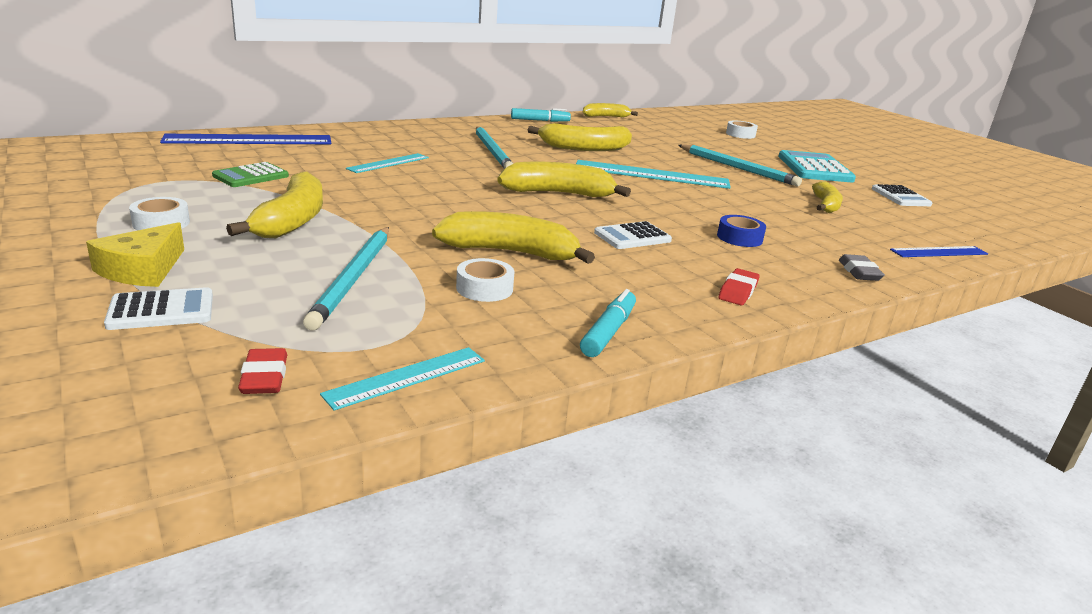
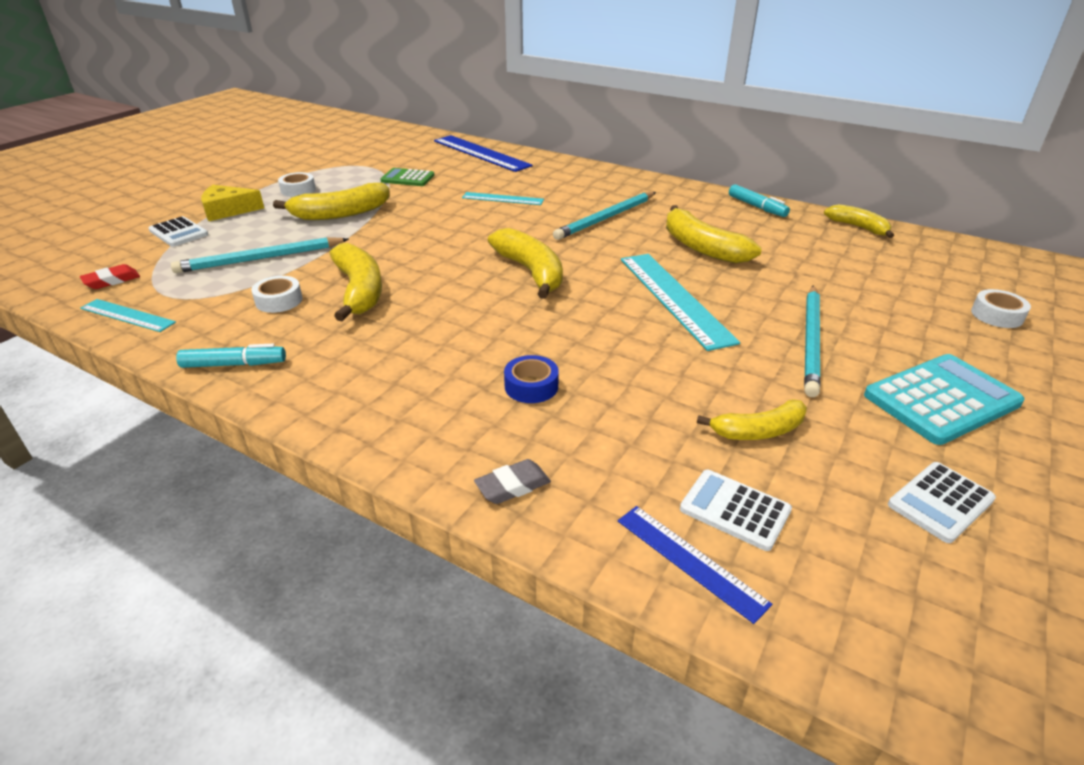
camera: 65 degrees right, 10 degrees up
(632, 237) = (458, 329): white calculator -> white calculator (735, 510)
(738, 292) = (371, 410): red eraser -> none

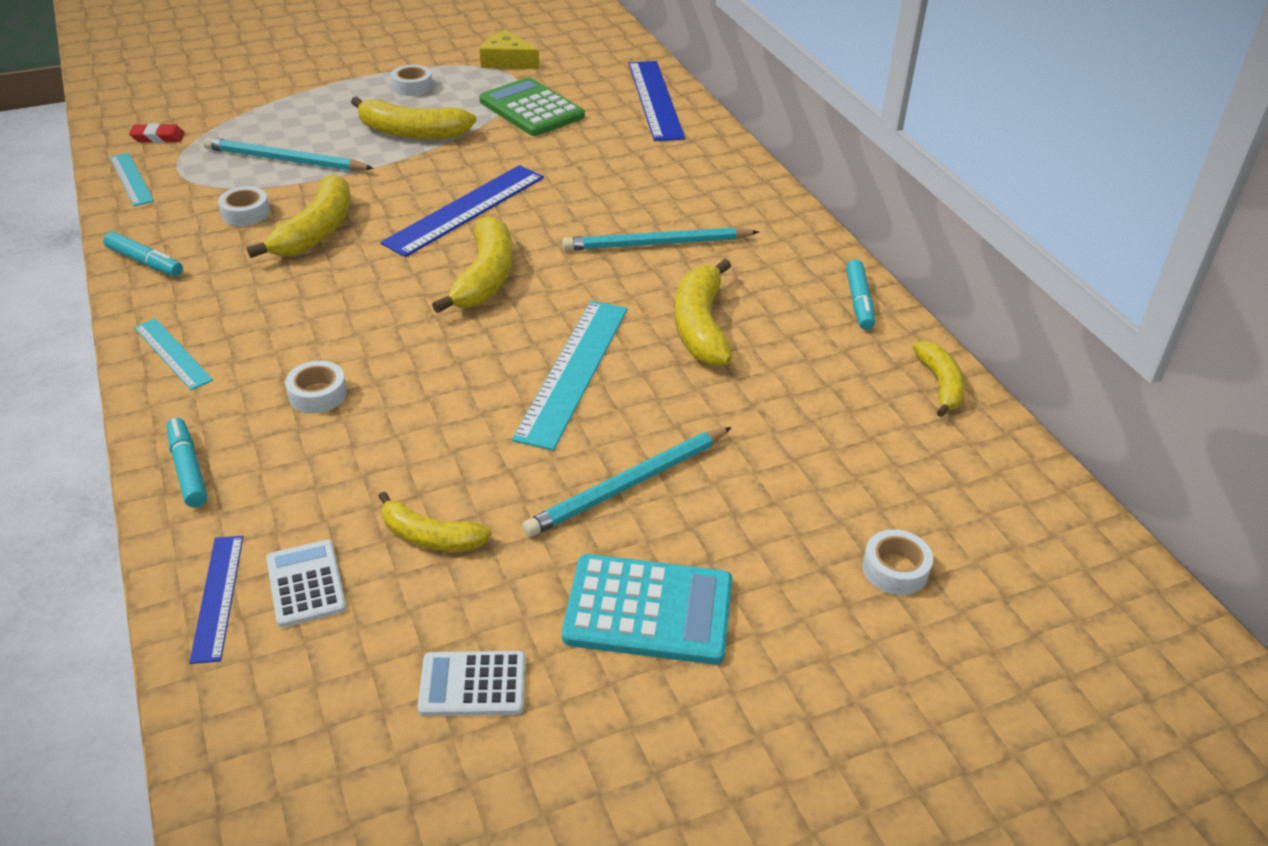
camera: 35 degrees right, 5 degrees up
(178, 232) = (259, 102): white calculator -> none
(228, 210) = (325, 90): yellow cheese -> yellow cheese (507, 61)
(407, 178) = (531, 109): green calculator -> green calculator, size x1.65
(453, 241) = (465, 209): none -> blue ruler
(503, 199) = (588, 174): turquoise ruler -> turquoise ruler (173, 353)
(512, 486) = (188, 469): grey eraser -> turquoise marker
(531, 386) = (318, 394): blue tape -> white tape

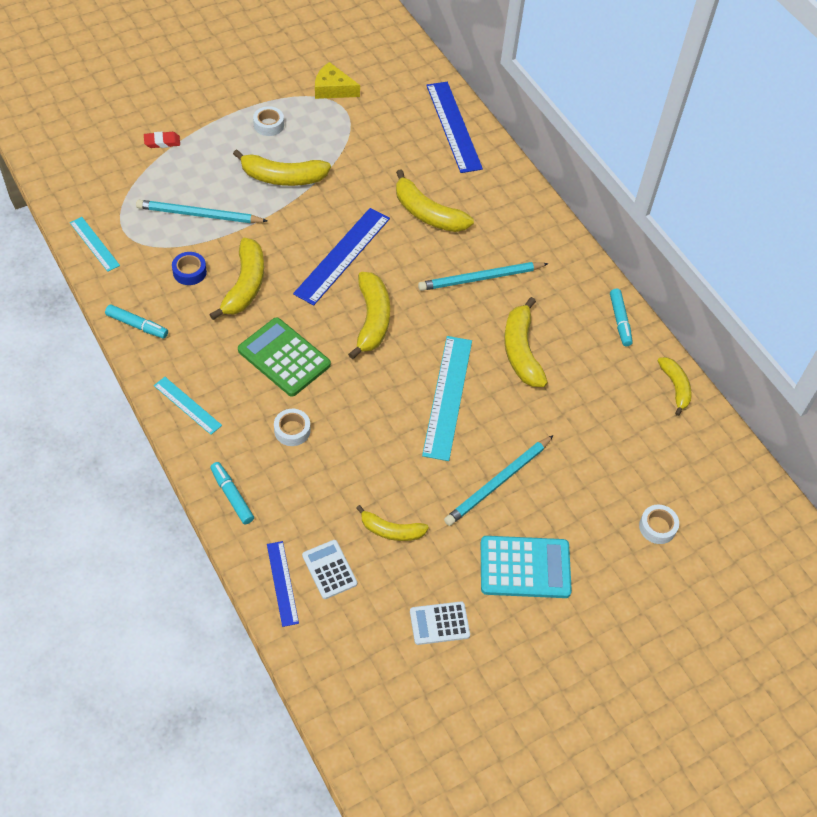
camera: 10 degrees left, 15 degrees up
(158, 137) = (96, 198): red eraser -> red eraser (162, 142)
(246, 213) = (189, 272): white tape -> blue tape
(531, 109) = (364, 144): green calculator -> green calculator (284, 357)
(598, 176) = (427, 213): none -> yellow banana

